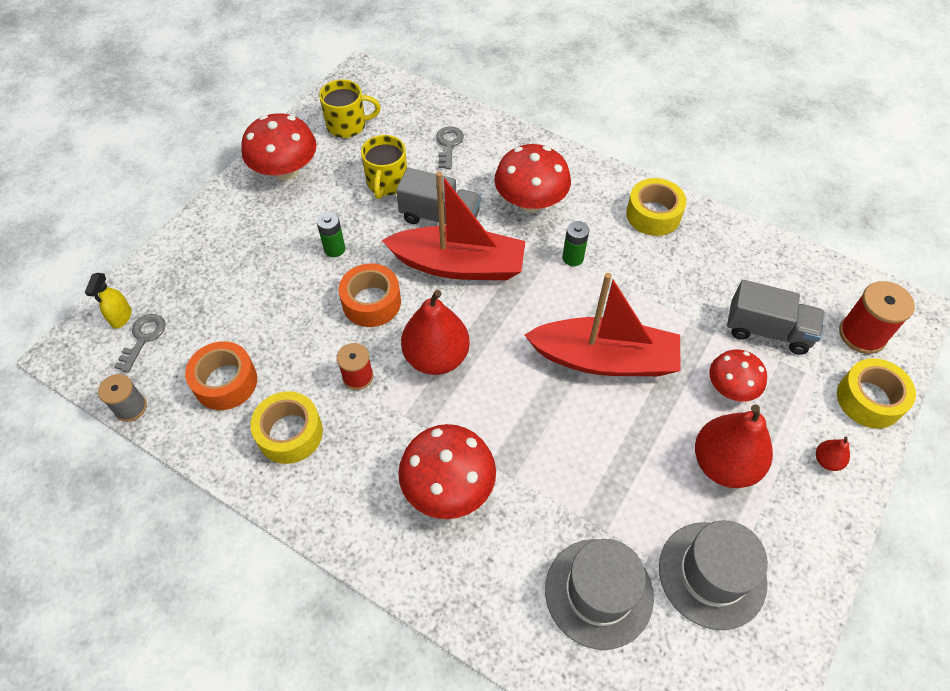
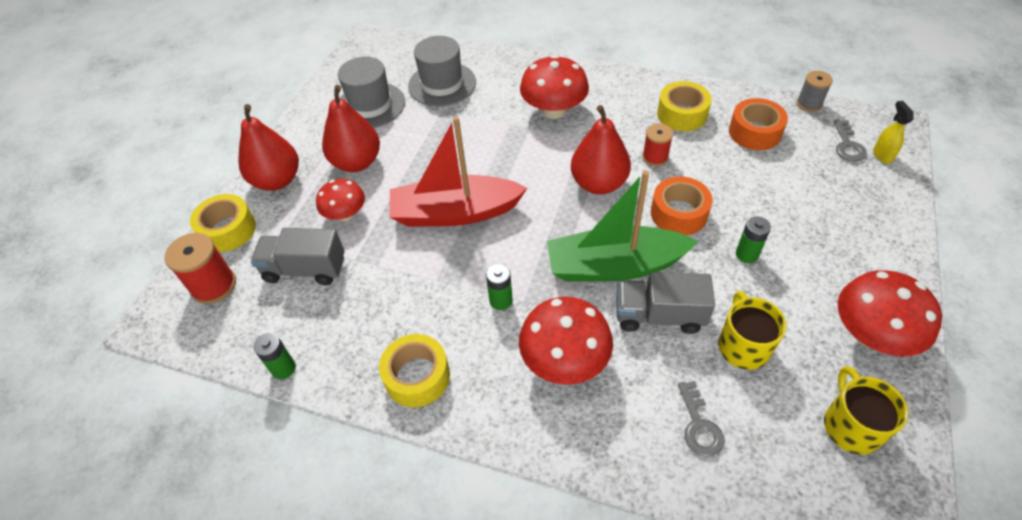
camera: 170 degrees right, 5 degrees down
(347, 125) = (851, 426): yellow mug -> yellow mug turned 105 degrees clockwise
(458, 265) = (614, 266): red boat -> green boat
(770, 243) = (283, 368): none -> green battery
(827, 461) = (277, 180): red pear -> red pear, size x2.30

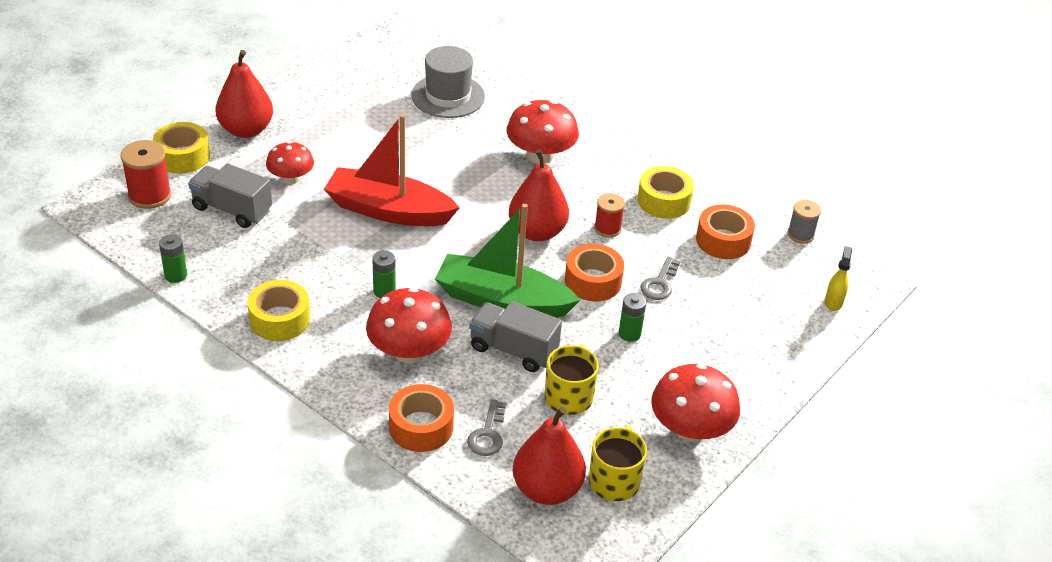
camera: 15 degrees right, 10 degrees down
(357, 162) = (326, 139): red pear -> red pear (547, 489)
(370, 105) = (367, 93): grey hat -> none
(631, 447) = (421, 427): none -> orange tape
(847, 145) = (806, 283): grey key -> grey key (659, 283)

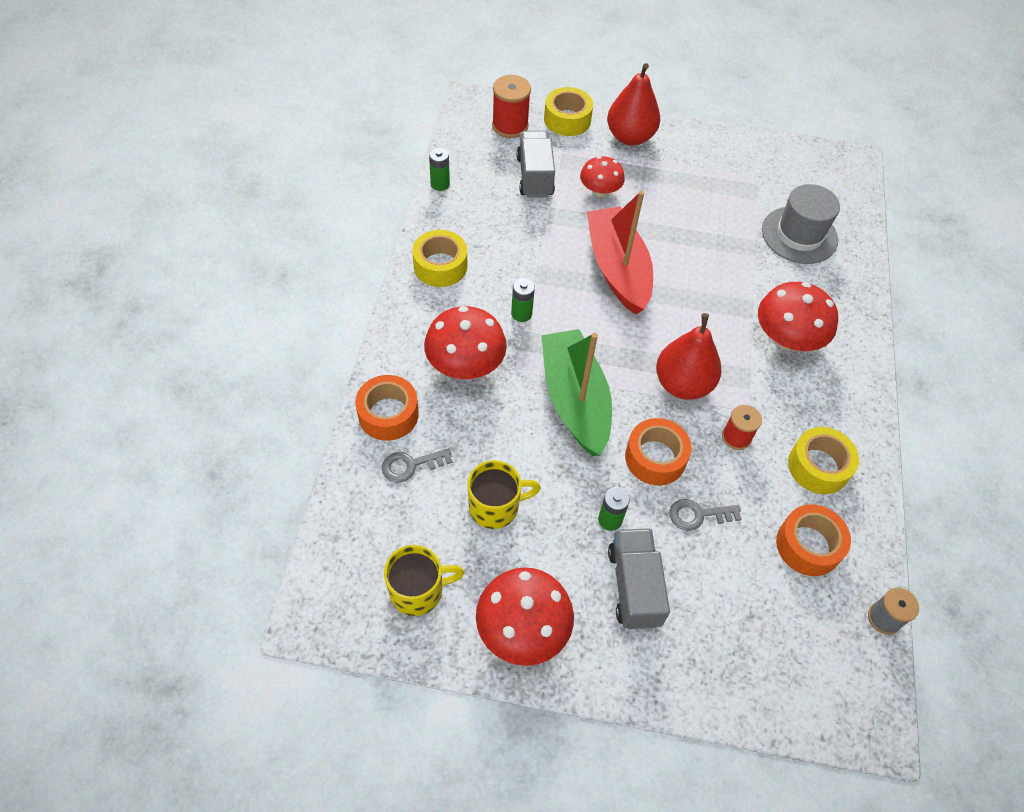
camera: 60 degrees right, 15 degrees up
(513, 350) = (521, 437): grey truck -> grey truck (634, 586)
(547, 489) = (375, 540): red pear -> none
(833, 302) = (806, 696): yellow spray bottle -> none

